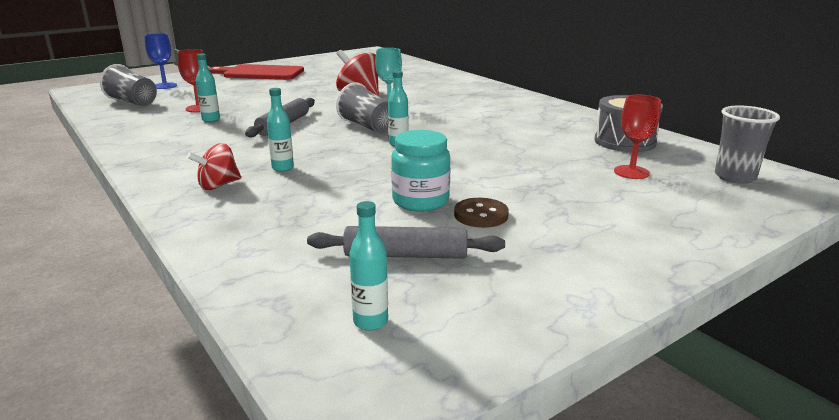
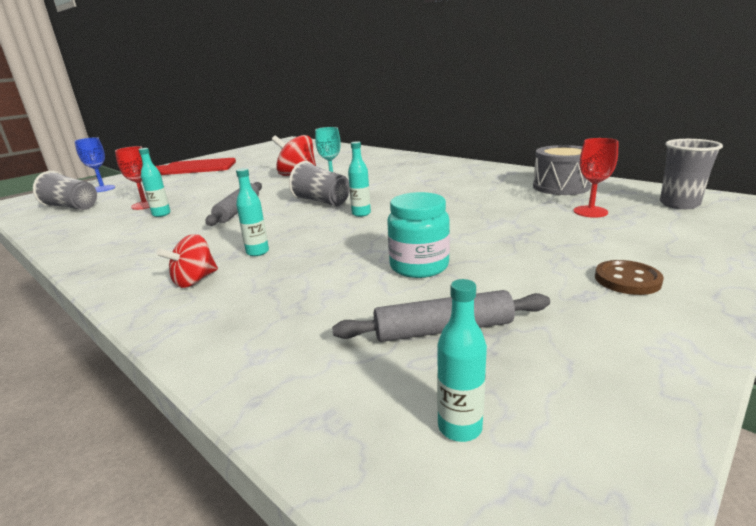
camera: 10 degrees left, 0 degrees up
(481, 215) = (489, 272): brown button -> brown button (627, 280)

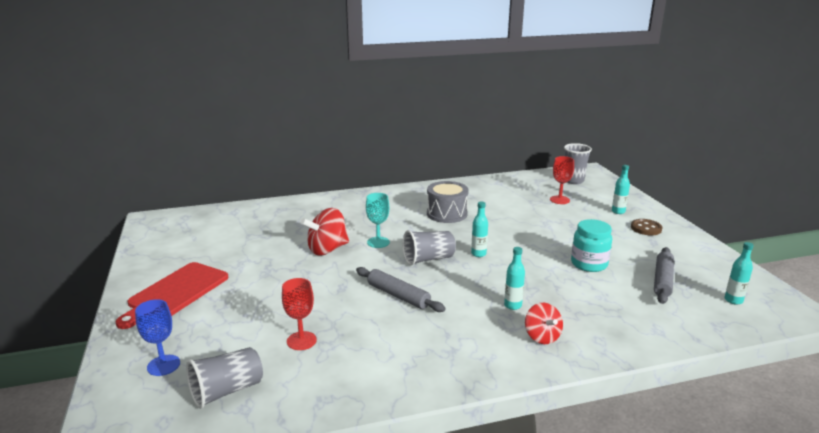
camera: 60 degrees left, 0 degrees up
(161, 214) = (352, 334): turquoise bottle -> turquoise bottle (618, 211)
(560, 187) = (509, 188): grey drum -> grey drum (447, 214)

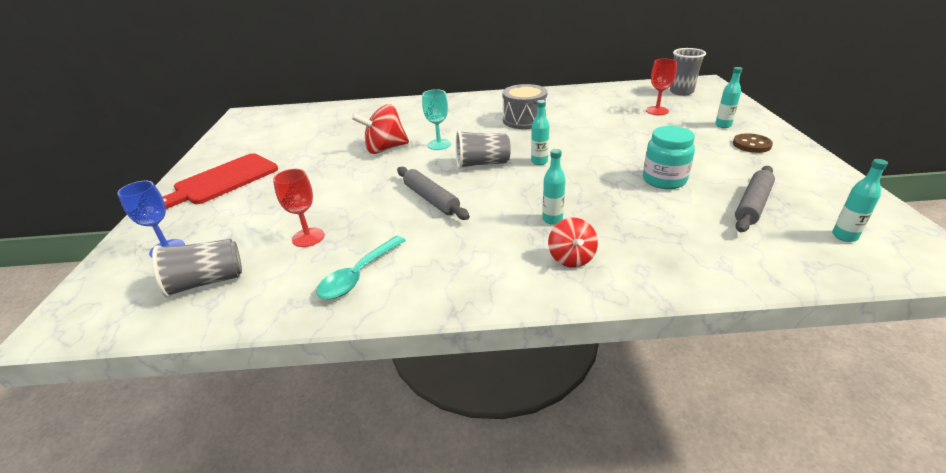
camera: 15 degrees right, 10 degrees up
(369, 369) = (358, 275): none -> turquoise spoon

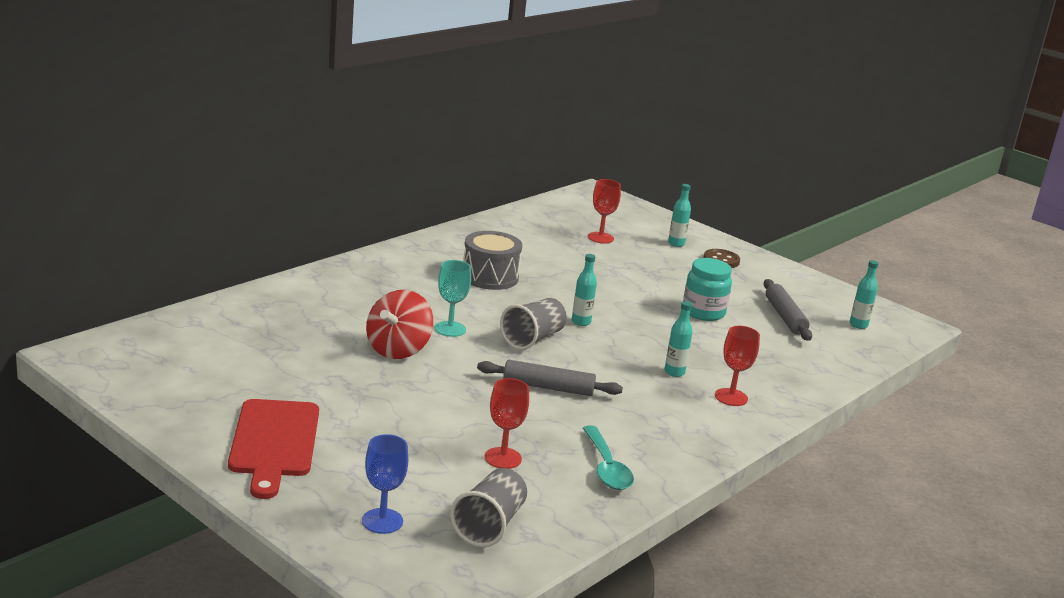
camera: 50 degrees left, 10 degrees down
(571, 258) = (731, 397): red spinning top -> red goblet
(681, 92) = (591, 209): grey cup -> none

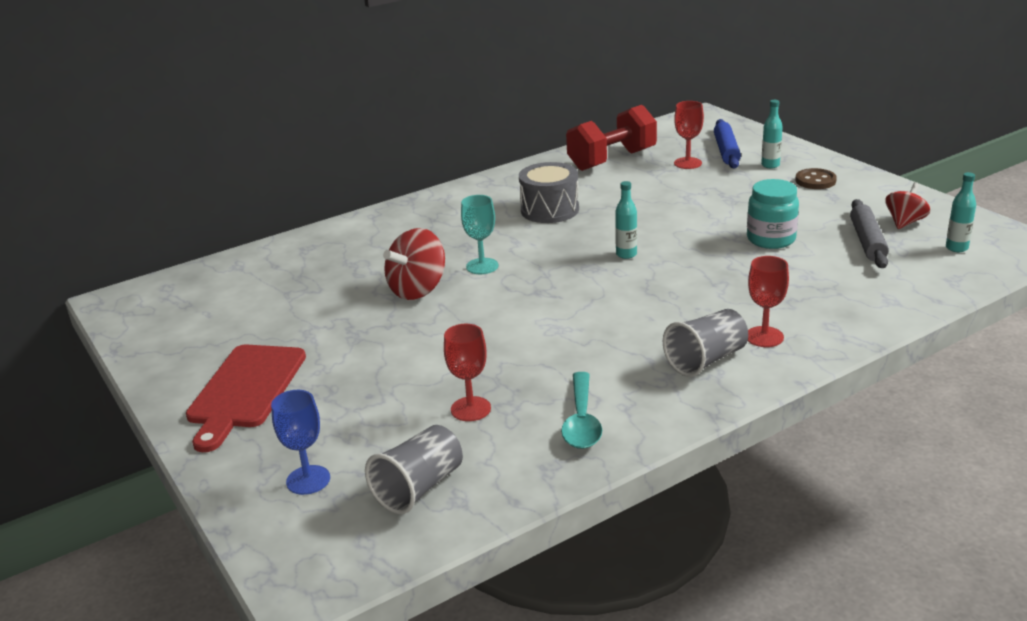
camera: 20 degrees right, 5 degrees up
(528, 231) = (612, 160): none -> red dumbbell
(533, 339) = (565, 274): grey cup -> grey cup (706, 360)
(548, 387) = (557, 328): grey rolling pin -> none
(631, 228) = (726, 151): none -> blue rolling pin
(674, 372) = (708, 309): turquoise bottle -> none
(809, 301) = (905, 222): none -> red spinning top

